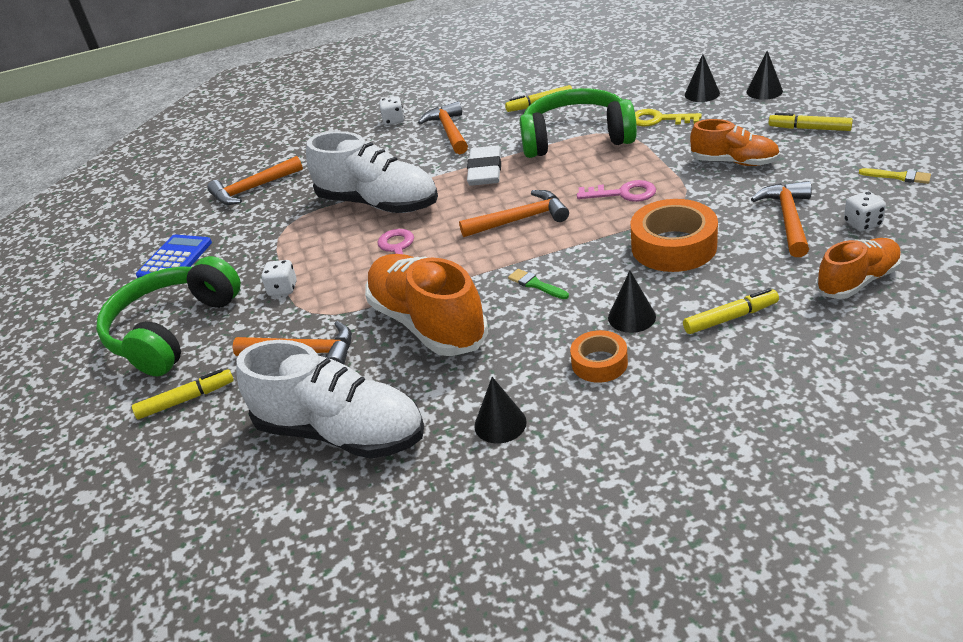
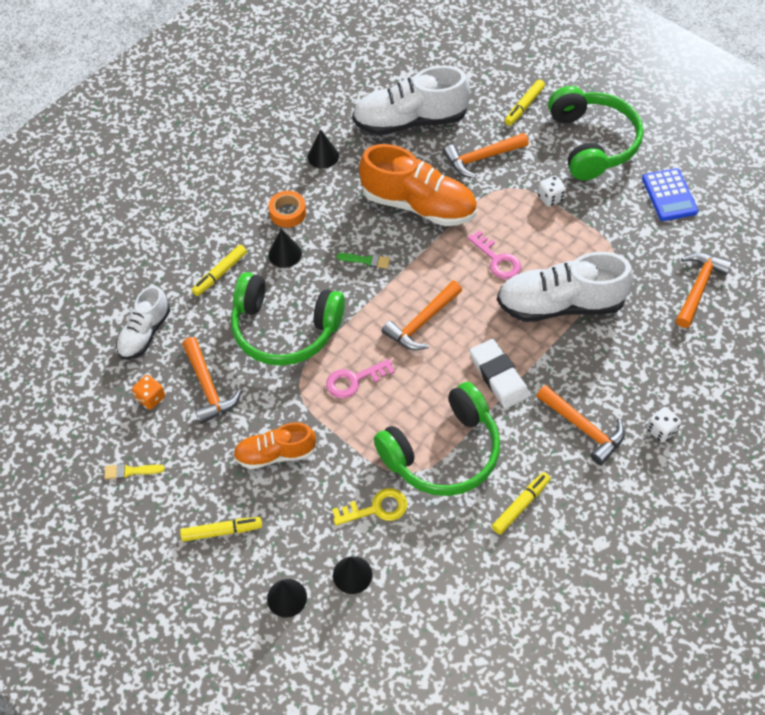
camera: 145 degrees right, 20 degrees up
(673, 246) = (285, 329): orange tape -> green headphones
(858, 281) = (145, 333): orange shoe -> white shoe
(862, 224) = (151, 398): white dice -> orange dice

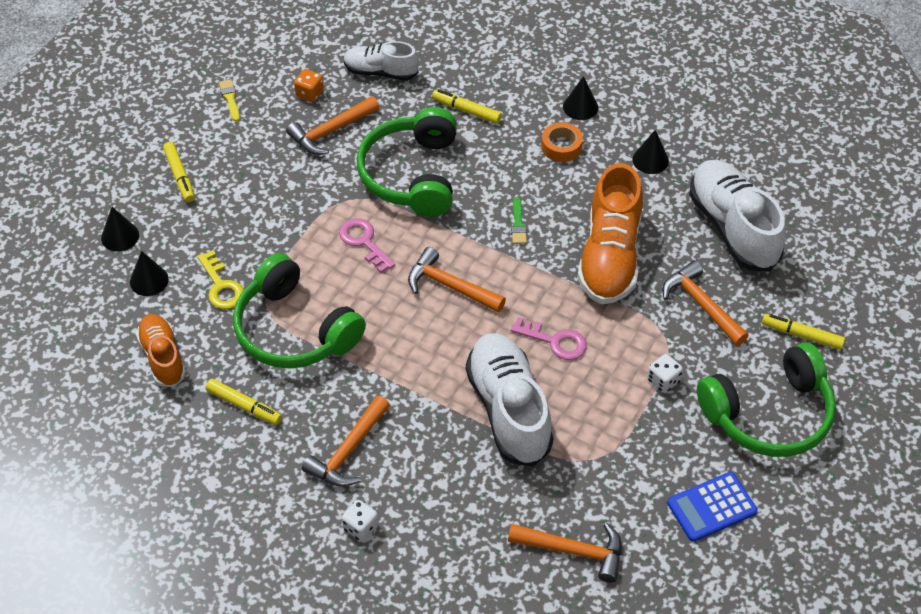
camera: 75 degrees right, 5 degrees down
(275, 454) = (267, 197): orange shoe -> orange shoe (162, 357)
(285, 254) = (506, 155): black cone -> black cone (580, 107)
(497, 259) = (554, 341): pink key -> pink key turned 105 degrees counterclockwise
(498, 376) = (397, 364): white eraser -> none

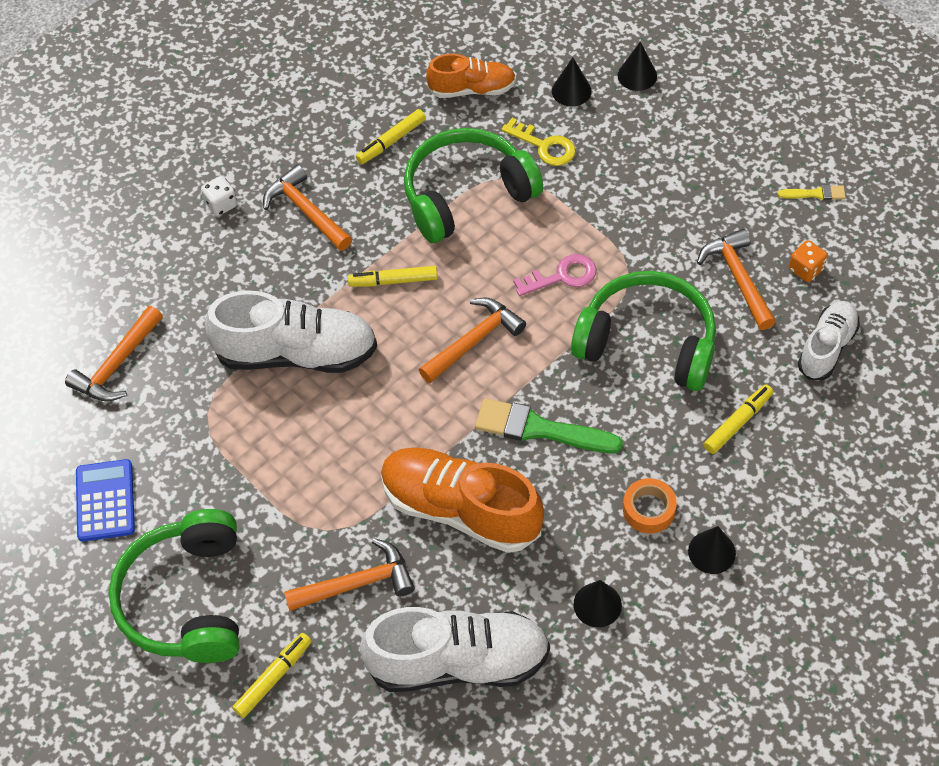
camera: 110 degrees right, 5 degrees up
(179, 176) = (707, 133): yellow marker -> yellow marker (393, 281)
(221, 286) = (544, 146): yellow key -> yellow key turned 135 degrees counterclockwise
(518, 224) = (540, 429): green brush -> green brush, size x2.04
(554, 341) = (364, 419): pink key -> none
(663, 381) = (272, 508): white dice -> none

